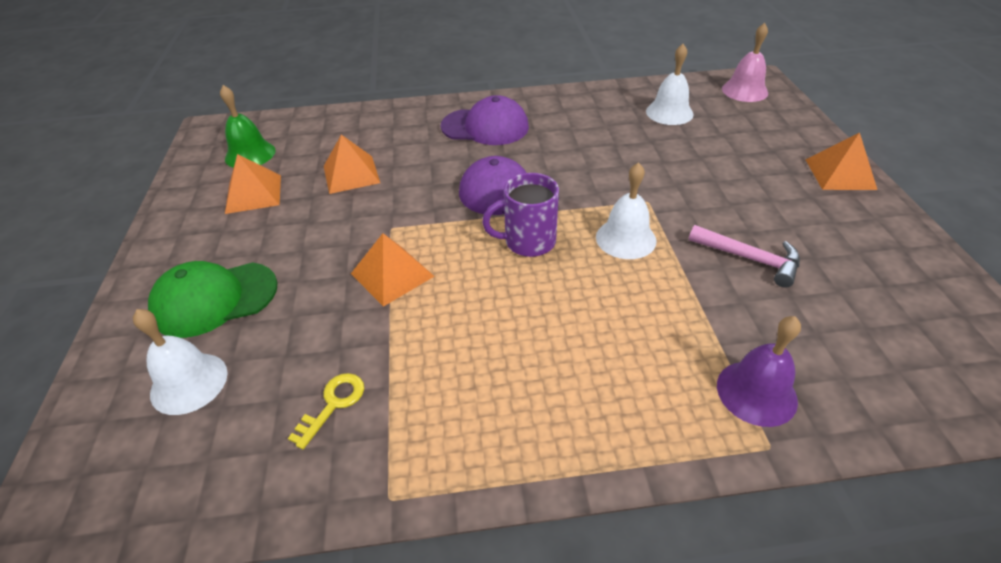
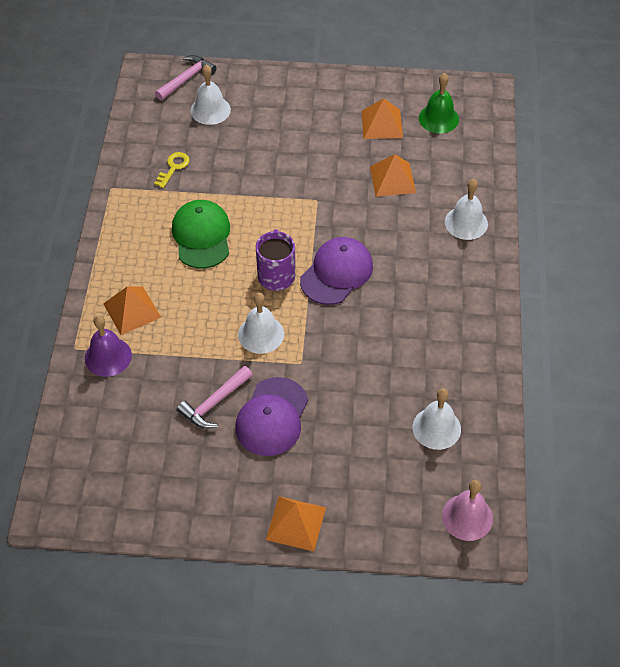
camera: 100 degrees right, 10 degrees up
(89, 441) = (186, 79): none -> pink hammer
(214, 299) = (273, 114): green cap -> green cap (202, 236)
(333, 404) = (173, 168): yellow key -> yellow key turned 105 degrees counterclockwise
(392, 275) = (267, 197): orange pyramid -> orange pyramid (132, 310)
(412, 122) = (466, 223): none -> white bell
(485, 127) = (444, 274): purple cap -> purple cap (272, 417)

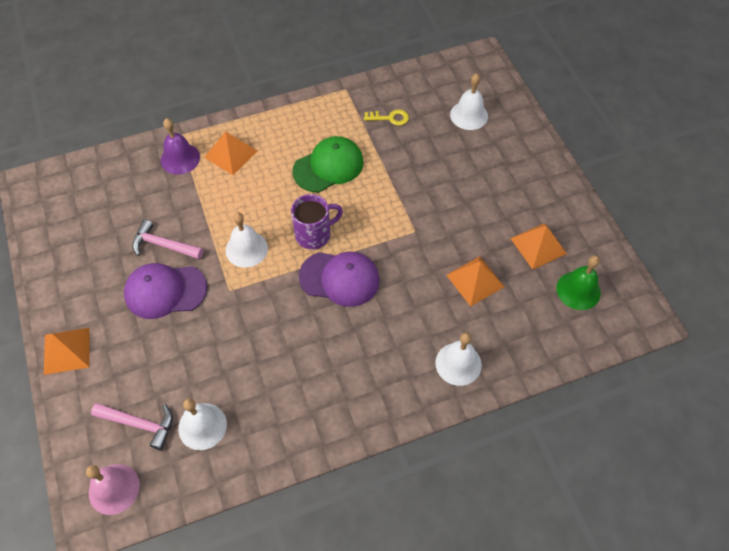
camera: 65 degrees right, 5 degrees up
(186, 79) = (492, 85): pink hammer -> pink hammer (139, 424)

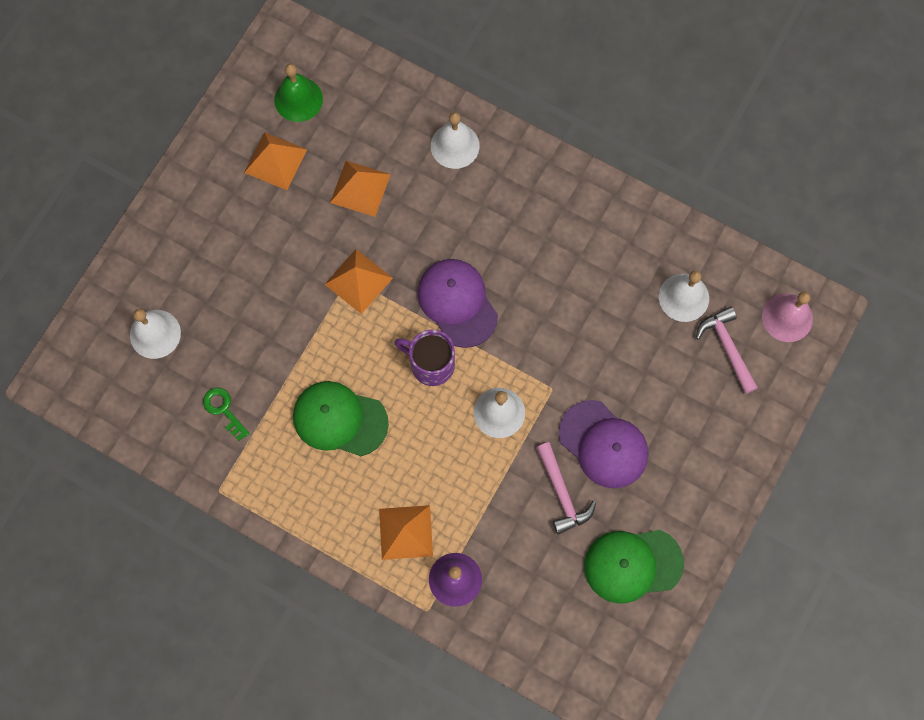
camera: 130 degrees left, 15 degrees up
(67, 350) = (729, 473): orange pyramid -> orange pyramid (358, 281)
(84, 250) = (632, 564): none -> green cap
(390, 118) = (224, 410): yellow key -> green key

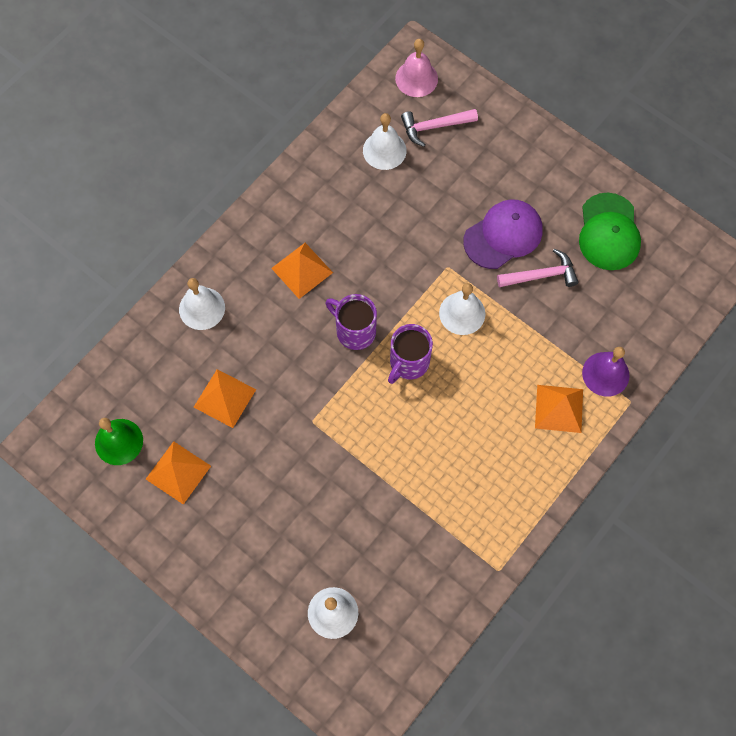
camera: 80 degrees left, 5 degrees down
(224, 410) = (421, 555): green key -> none
(339, 419) = (446, 450): green cap -> none
(358, 281) = (316, 413): orange pyramid -> orange pyramid (302, 270)
(457, 303) = (354, 331): purple cap -> purple mug

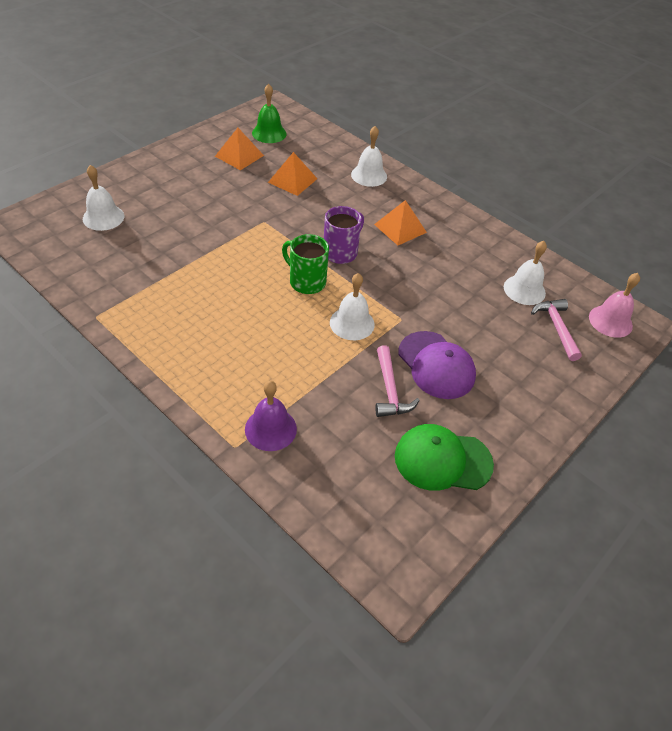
camera: 90 degrees right, 20 degrees down
(408, 363) = (306, 282): purple mug -> green mug
(559, 408) = (240, 383): orange pyramid -> none

